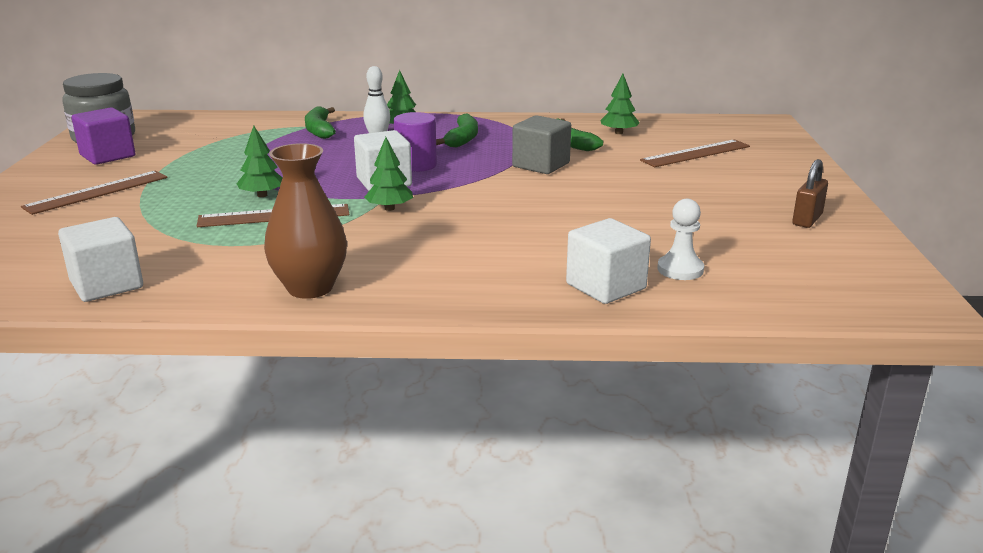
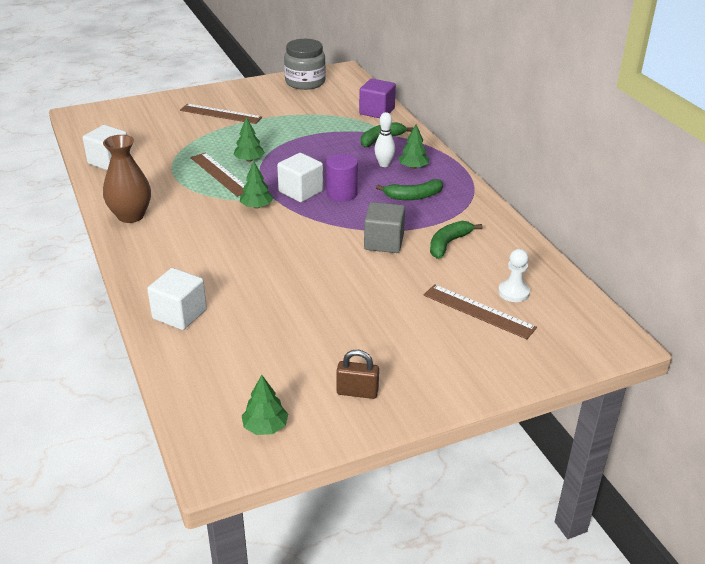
camera: 65 degrees right, 10 degrees up
(107, 156) = (276, 95): purple cube -> purple cube (377, 111)
(618, 133) = (498, 262): green tree -> green tree (265, 427)
(680, 269) = (222, 340): white pawn -> white pawn (513, 292)

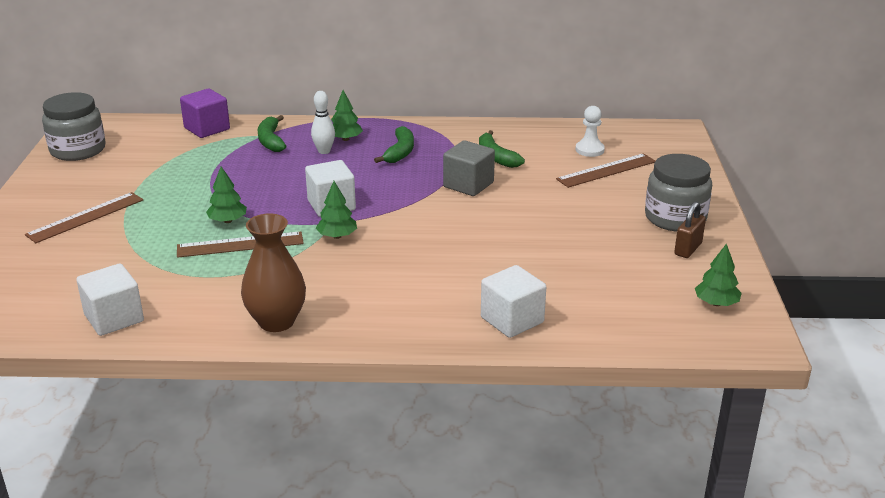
camera: 65 degrees left, 5 degrees down
(342, 193) = (359, 185): purple cylinder -> none
(414, 373) = (675, 218): none -> grey jar

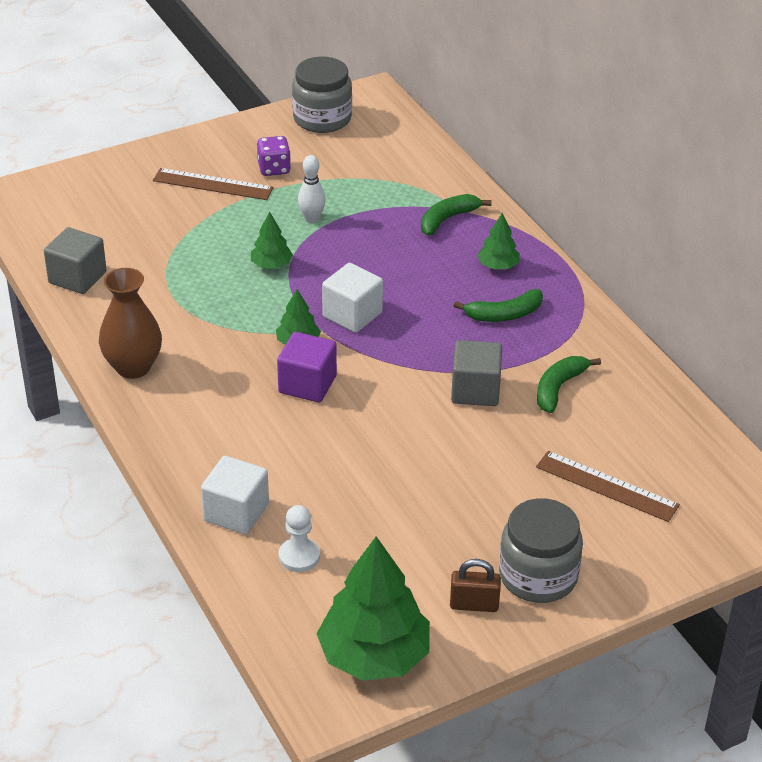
camera: 60 degrees right, 10 degrees up
(108, 186) = (274, 169): none -> purple dice
(114, 318) = (77, 277): white cube -> grey cube
(207, 129) = (434, 169): purple cube -> purple cube (307, 384)
(240, 244) = (237, 291): brown ruler -> none
(324, 151) = (457, 263): white bowling pin -> white bowling pin (312, 219)
(589, 150) = (647, 456): white pawn -> white pawn (299, 556)
(716, 303) = (374, 656): green tree -> green tree, size x2.08

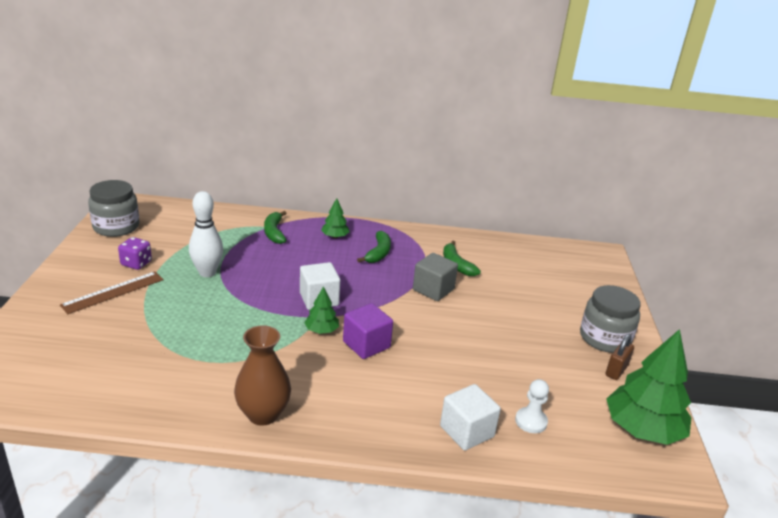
camera: 60 degrees left, 10 degrees down
(77, 277) = (123, 398): grey cube -> none
(271, 265) = (231, 307): green tree -> none
(312, 219) = (207, 272): white bowling pin -> white bowling pin, size x1.57
(607, 486) = (547, 286): brown ruler -> none

